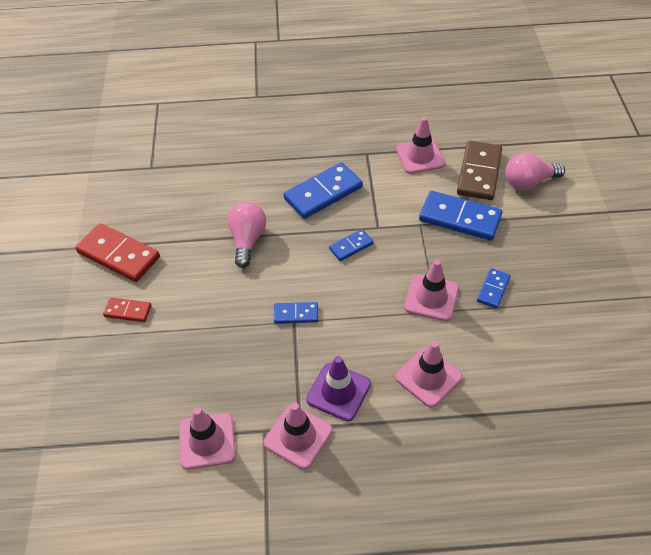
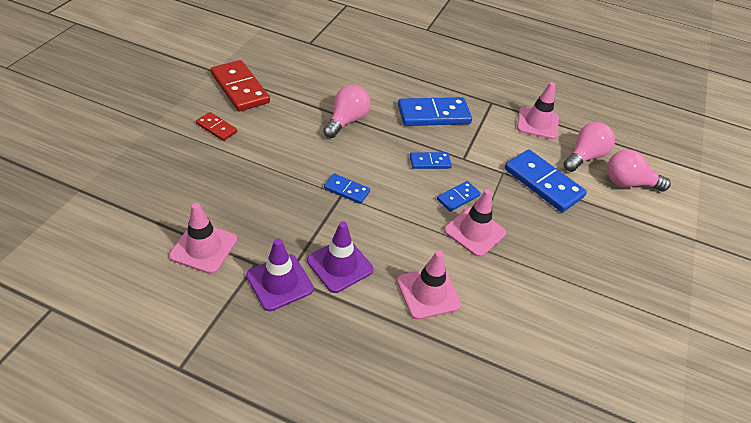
camera: 20 degrees right, 5 degrees down
(298, 436) = (279, 282): pink traffic cone -> purple traffic cone
(479, 173) = (584, 157): brown domino -> pink light bulb
(493, 289) = (538, 251): blue domino -> blue domino (458, 197)

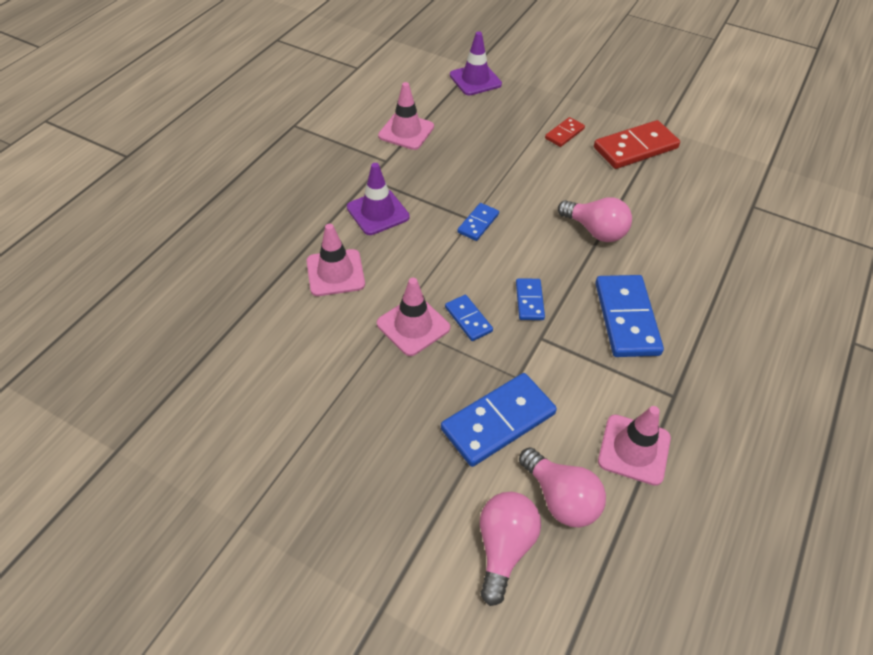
camera: 100 degrees right, 5 degrees up
(279, 282) = (363, 174): purple traffic cone -> purple traffic cone (475, 80)

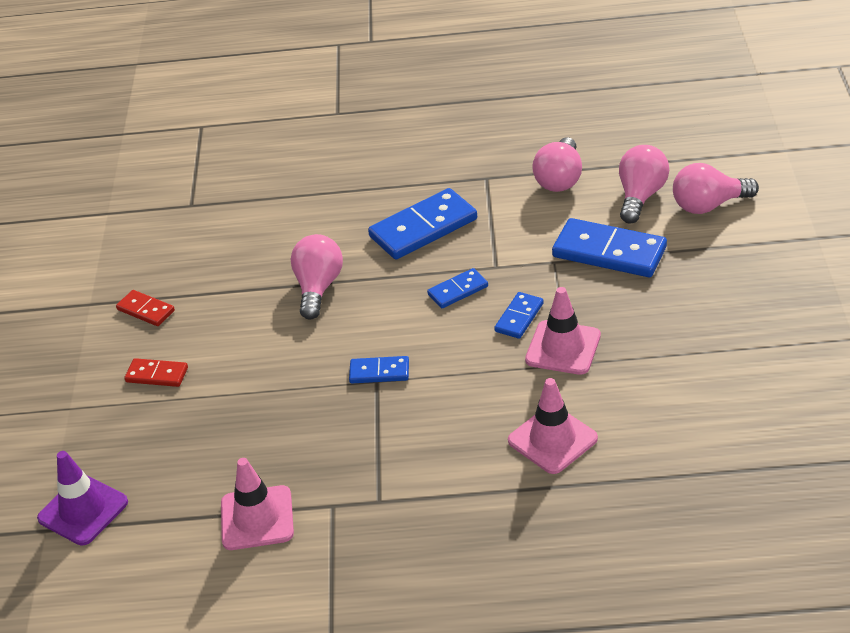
camera: 115 degrees left, 10 degrees down
(378, 212) = (431, 459): purple traffic cone -> none
(634, 449) = (559, 179): pink traffic cone -> pink light bulb
(635, 148) = (146, 310): red domino -> red domino, size x0.53

